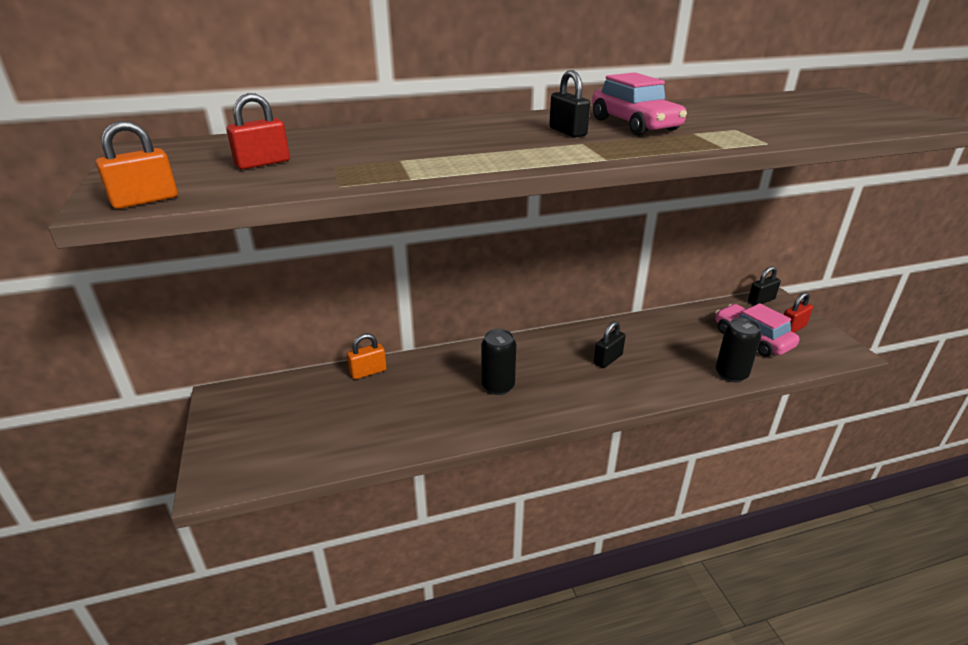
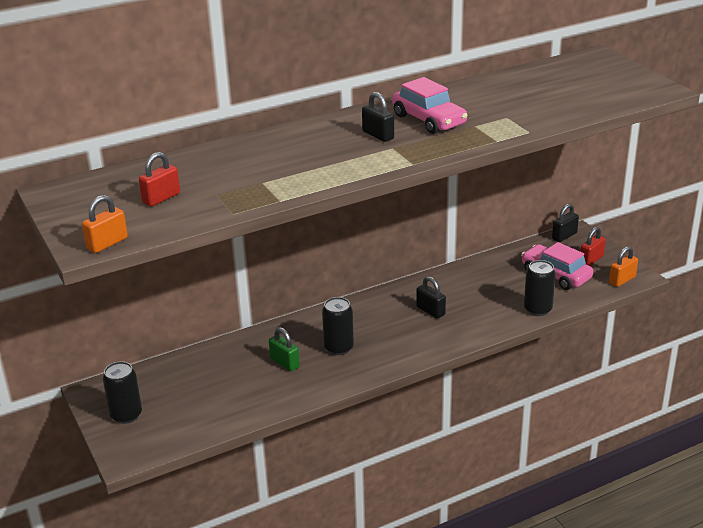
camera: 10 degrees left, 0 degrees up
(240, 430) = (126, 415): none -> black can
(368, 372) = (217, 352): orange padlock -> orange padlock (622, 280)
(434, 395) = (284, 363): none -> green padlock
(608, 359) = (430, 311): black padlock -> black padlock turned 75 degrees counterclockwise

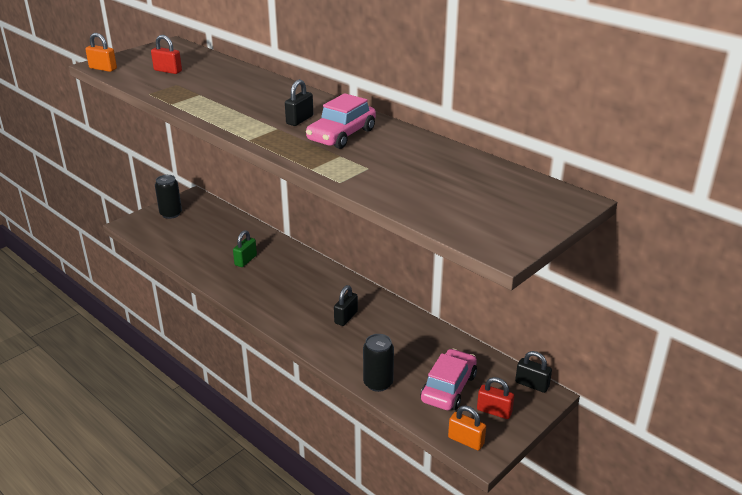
camera: 70 degrees right, 0 degrees up
(338, 348) = (273, 280): black can -> none

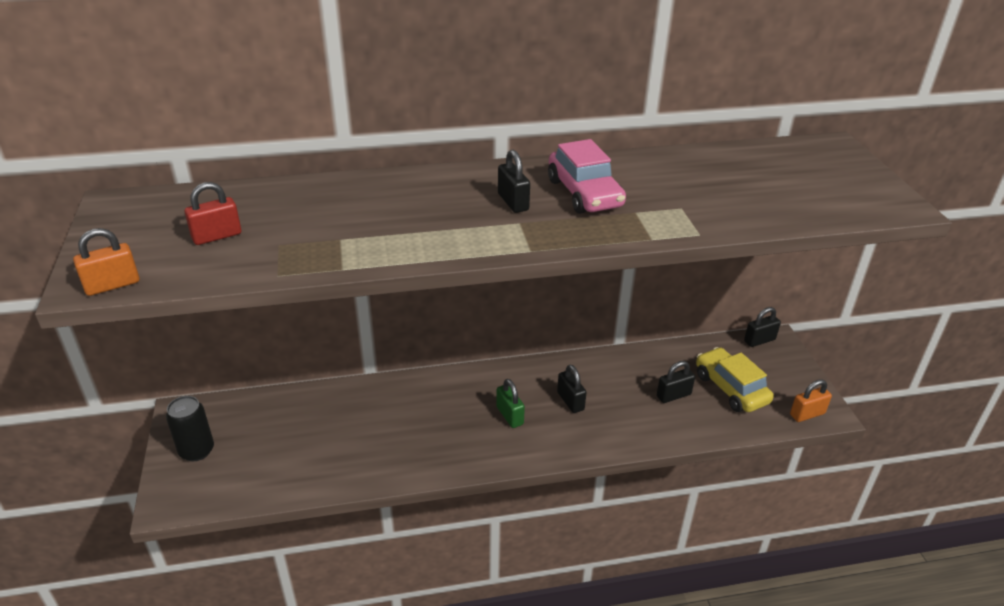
camera: 55 degrees left, 5 degrees up
(245, 260) = (386, 428): green padlock -> green padlock (509, 415)
(378, 383) = (692, 429): black can -> none
(406, 361) = (673, 395): none -> black padlock
(448, 388) = (730, 388): pink car -> yellow car
(494, 411) = (779, 378): red padlock -> none

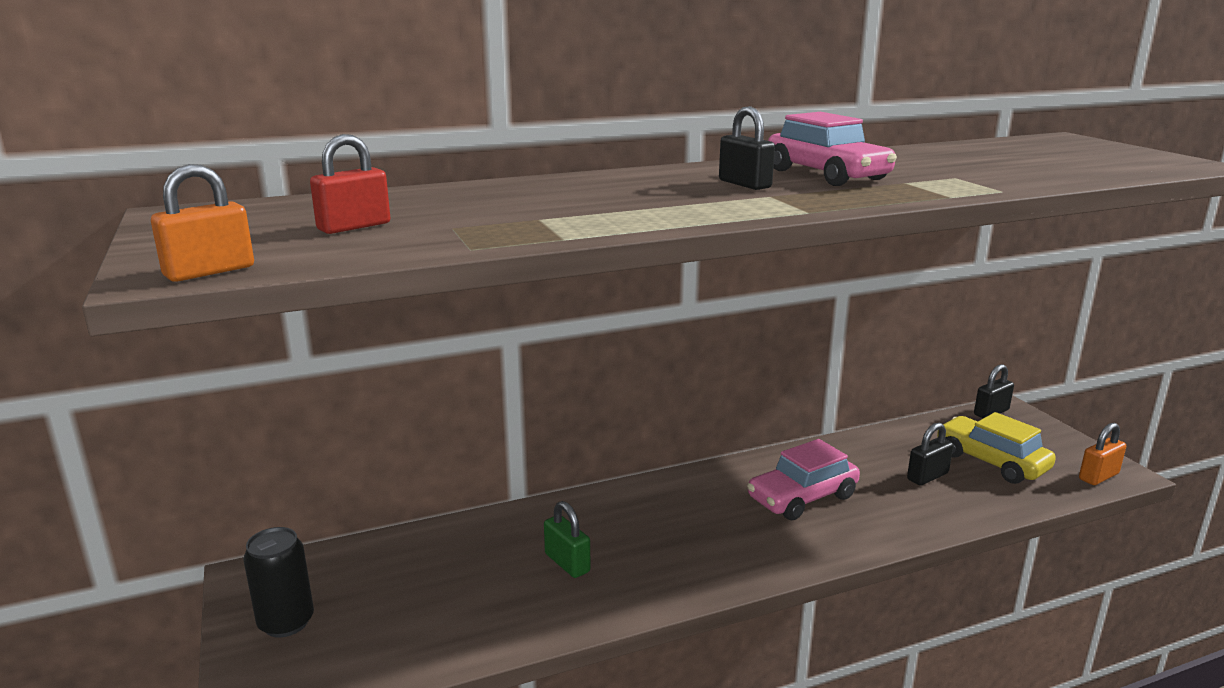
camera: 10 degrees left, 15 degrees down
(509, 415) = (731, 522): green padlock -> green padlock (567, 563)
(570, 401) = (802, 497): black padlock -> pink car

